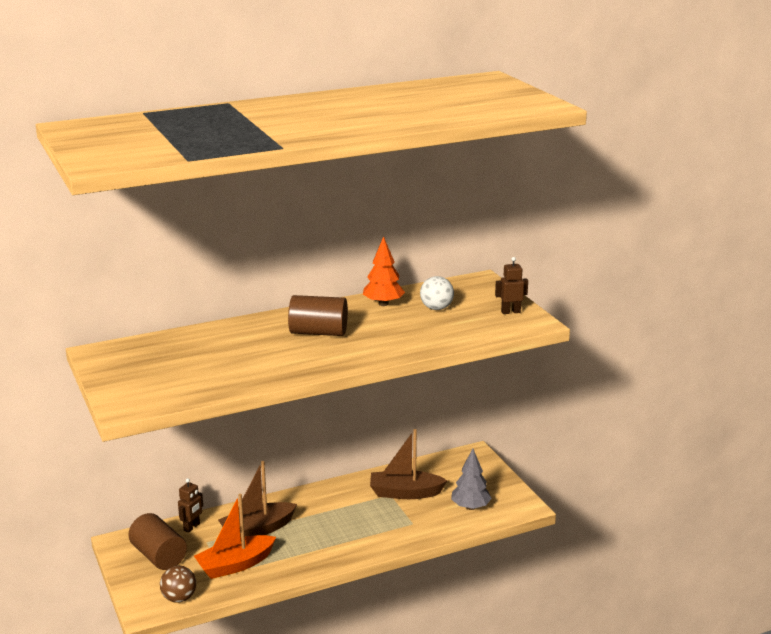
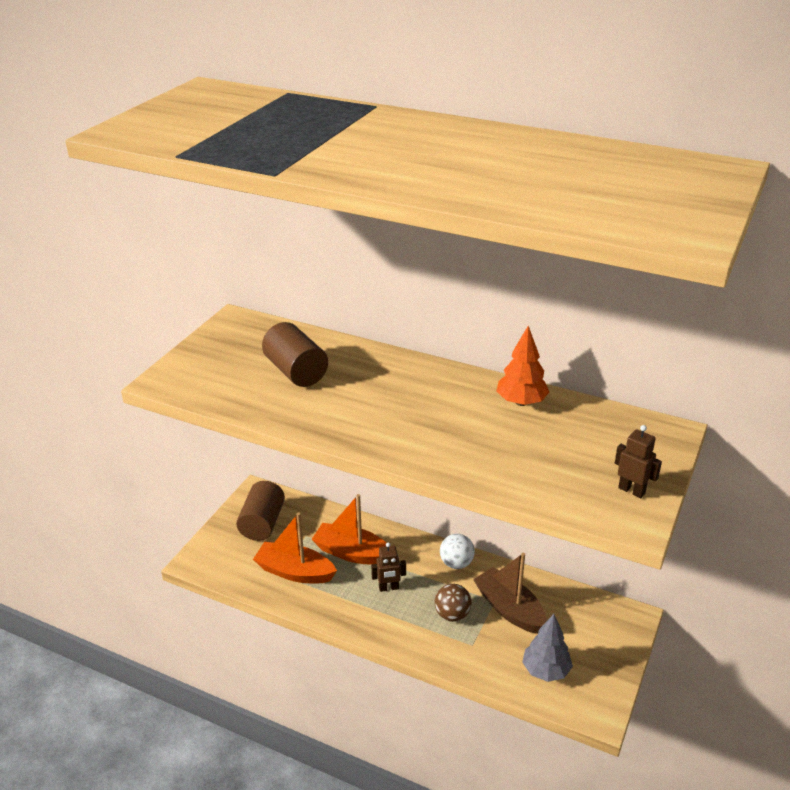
camera: 50 degrees right, 10 degrees up
(179, 598) = (225, 569): brown ball -> brown ball (452, 615)
(192, 527) = (315, 515): brown robot -> brown robot (388, 588)
(257, 530) = (351, 553): brown boat -> orange boat
(318, 332) = (411, 399): brown cylinder -> brown cylinder (296, 372)
(436, 308) = (562, 438): white ball -> white ball (456, 563)

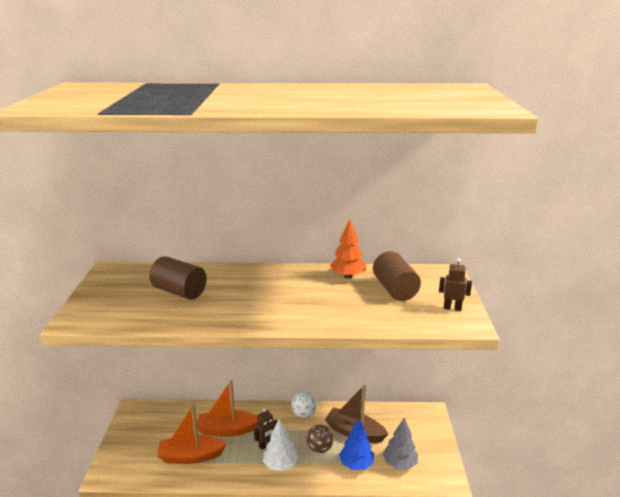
camera: 25 degrees left, 10 degrees down
(262, 523) = (148, 430): brown cylinder -> brown cylinder (395, 289)
(393, 618) = (280, 465): none -> white tree
(488, 651) = (356, 464): none -> blue tree

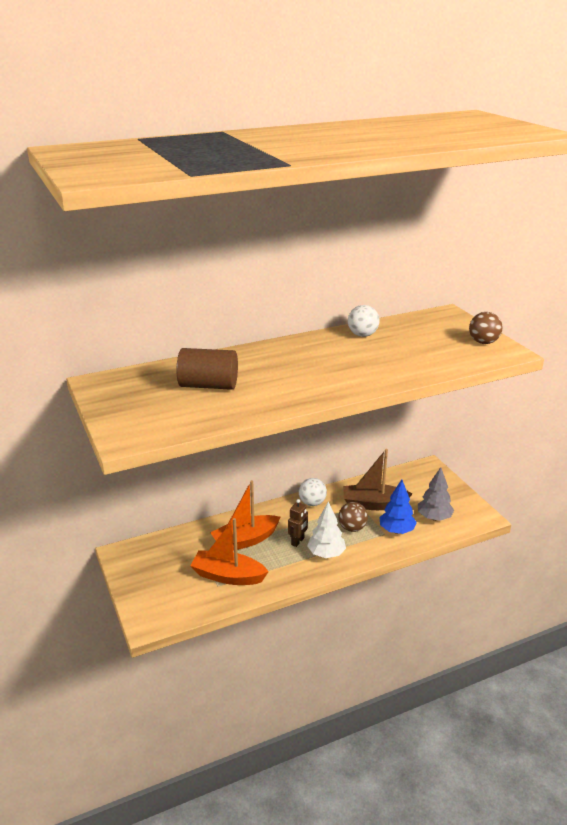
camera: 25 degrees left, 5 degrees up
(190, 456) = (228, 576): orange boat -> orange boat turned 45 degrees clockwise
(348, 276) = (362, 335): orange tree -> white ball
(395, 289) = (418, 337): brown cylinder -> none
(452, 308) = (483, 342): brown robot -> brown ball

